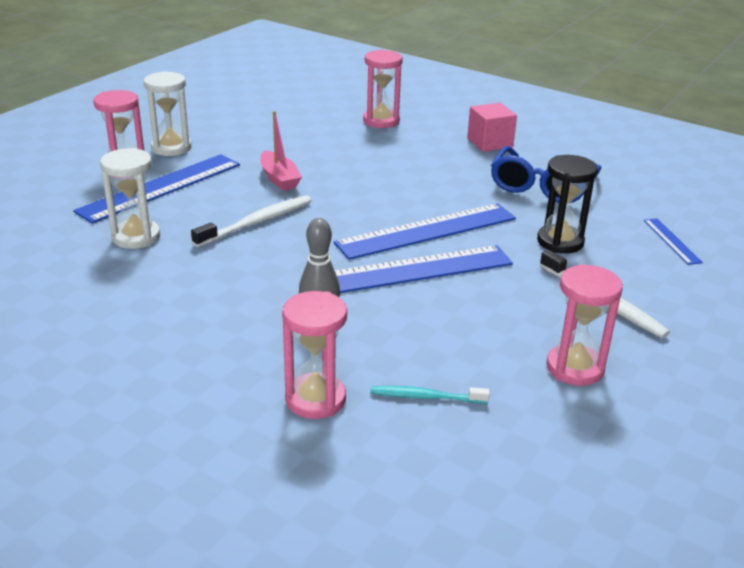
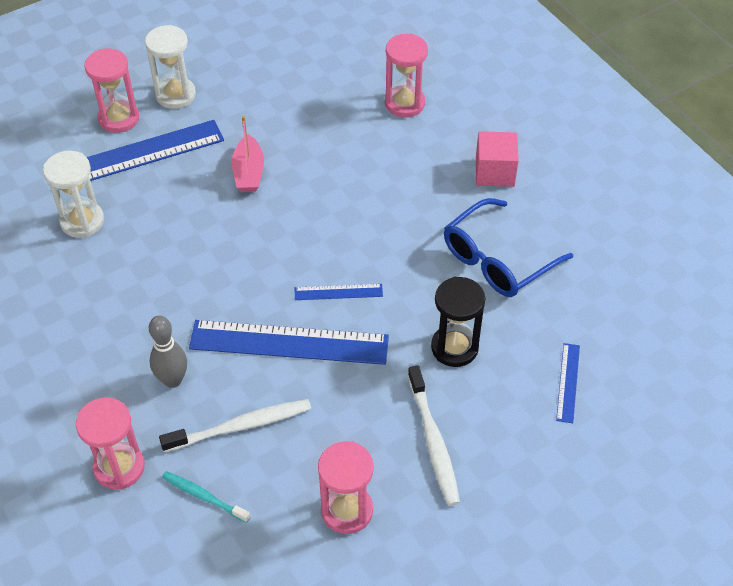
camera: 25 degrees right, 20 degrees up
(256, 222) = (193, 232): white toothbrush -> white toothbrush (240, 426)
(427, 231) = (338, 292): blue ruler -> blue ruler, size x0.46

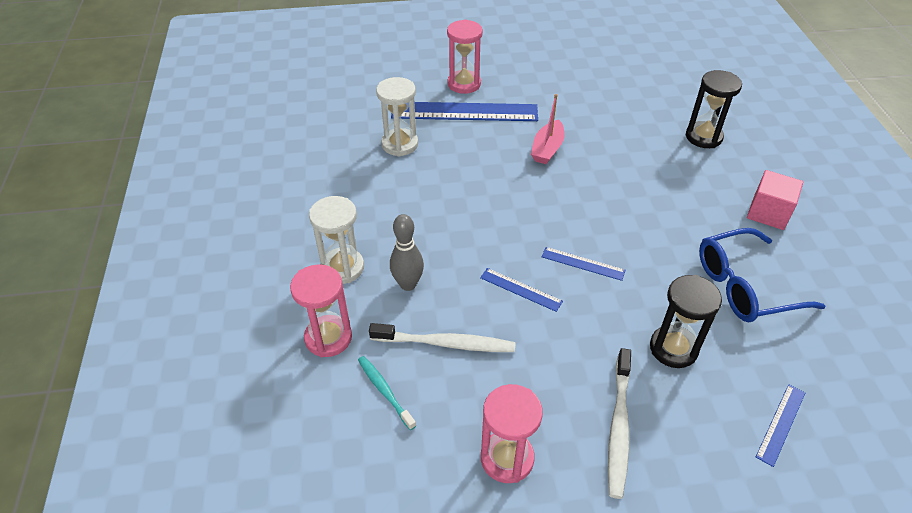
camera: 25 degrees right, 5 degrees down
(175, 95) = (515, 80): white hourglass -> white hourglass (342, 268)
(289, 342) = (520, 289): blue ruler -> blue ruler, size x0.46
(404, 103) = (703, 137): pink hourglass -> black hourglass

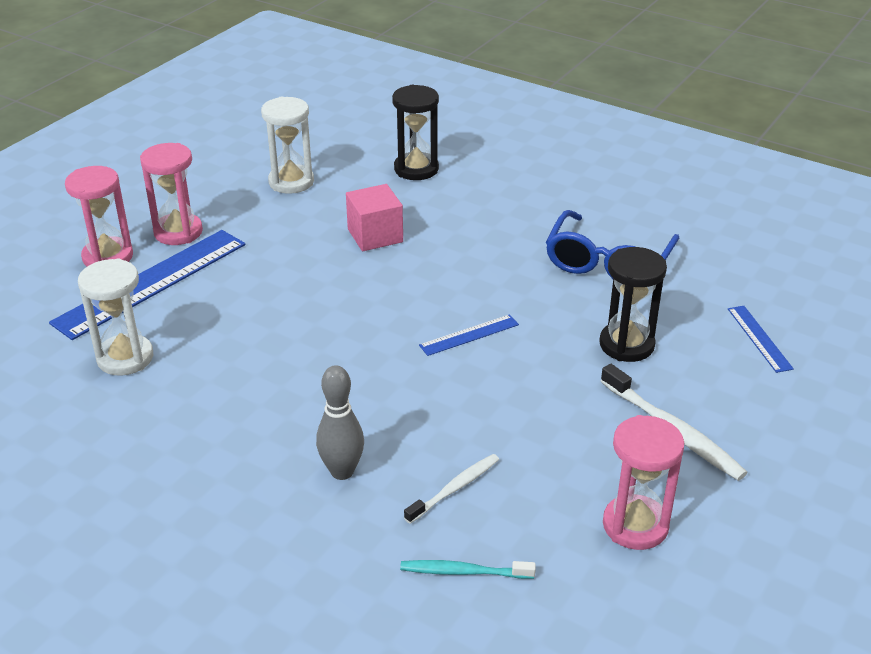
camera: 50 degrees left, 10 degrees down
(328, 338) = (338, 580): pink hourglass -> pink hourglass (178, 232)
(342, 268) = (250, 511): white hourglass -> white hourglass (291, 182)
(445, 343) = (454, 489): white toothbrush -> white toothbrush, size x0.64
(520, 289) = (450, 394): blue ruler -> none
(547, 149) = (293, 263): pink boat -> none
(768, 213) = (548, 197): pink cube -> pink cube (375, 235)

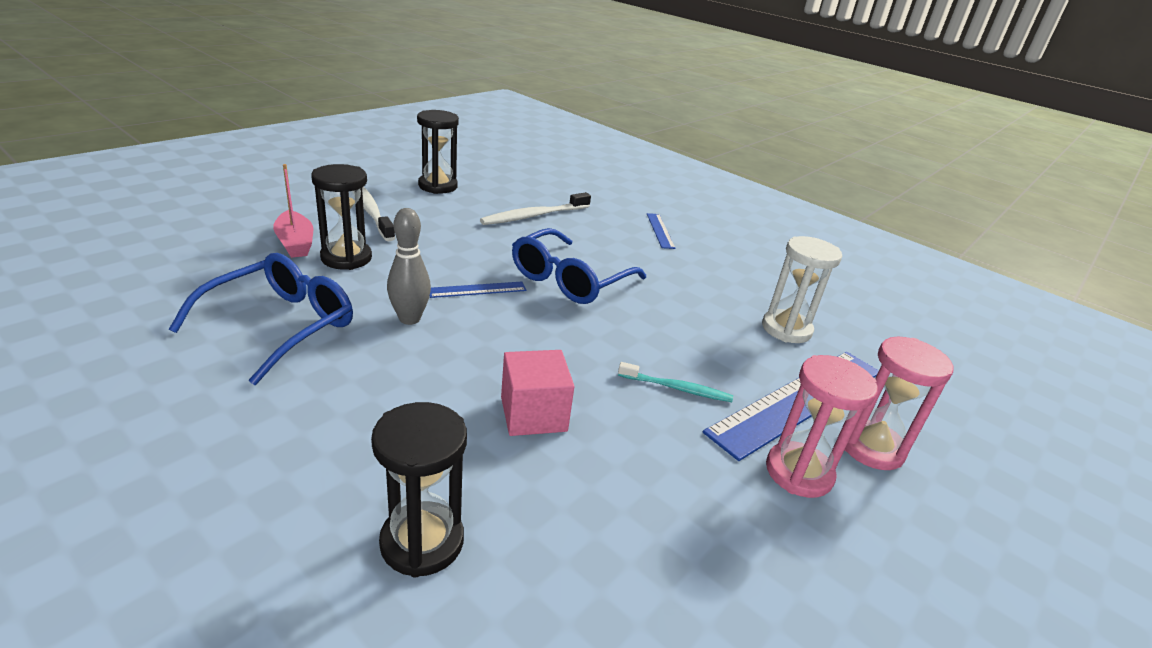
camera: 175 degrees left, 5 degrees down
(291, 182) = (647, 552): white hourglass -> none
(342, 471) = (604, 235): grey bowling pin -> grey bowling pin (409, 319)
(375, 372) = (570, 280): none -> blue glasses
(454, 489) = (534, 216): white toothbrush -> white toothbrush, size x1.56
(464, 572) = (543, 190): turquoise toothbrush -> turquoise toothbrush (676, 388)
(635, 525) = (438, 186): pink hourglass -> black hourglass
(696, 352) = (295, 243): none -> pink boat
(759, 338) = (228, 241): blue ruler -> blue ruler (660, 230)

